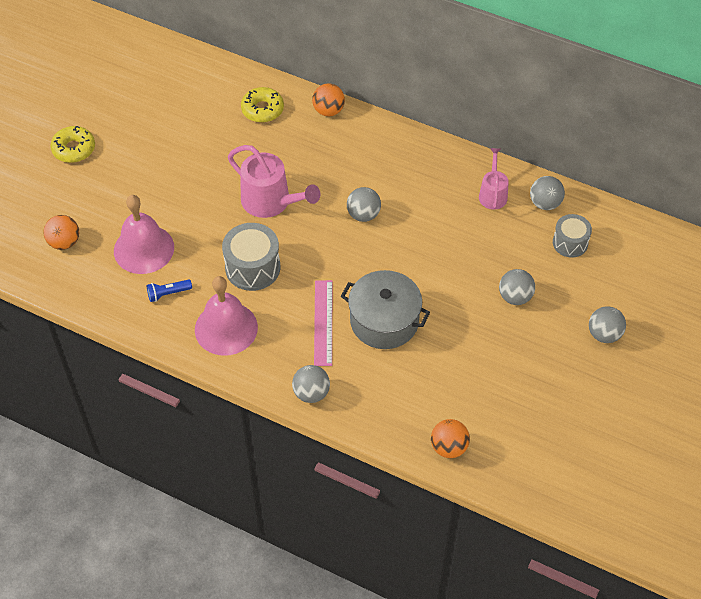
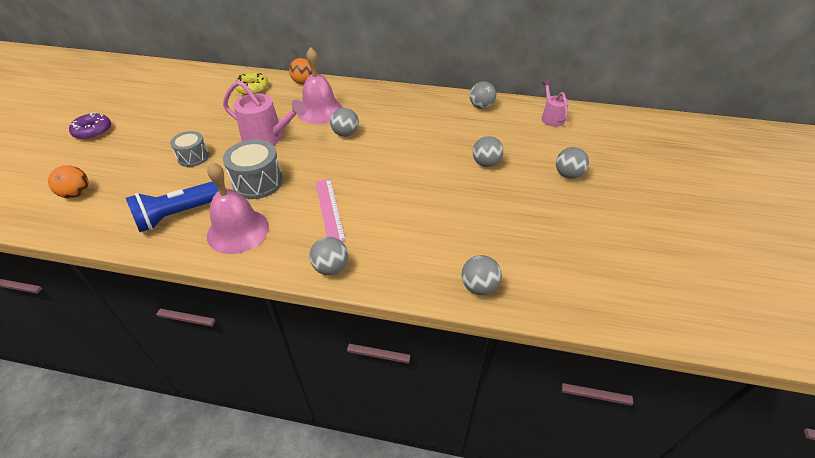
camera: 15 degrees left, 10 degrees down
(74, 149) = (93, 131): yellow donut -> purple donut
(144, 249) = (155, 186): pink bell -> pink bell (320, 111)
(168, 294) = (179, 214): blue flashlight -> blue flashlight, size x2.05
(384, 321) = (384, 199): grey pot -> none
(449, 447) = (479, 287): orange ball -> grey ball
(493, 194) = (441, 107): pink watering can -> pink watering can (551, 118)
(570, 243) = (511, 125): grey drum -> grey drum (193, 157)

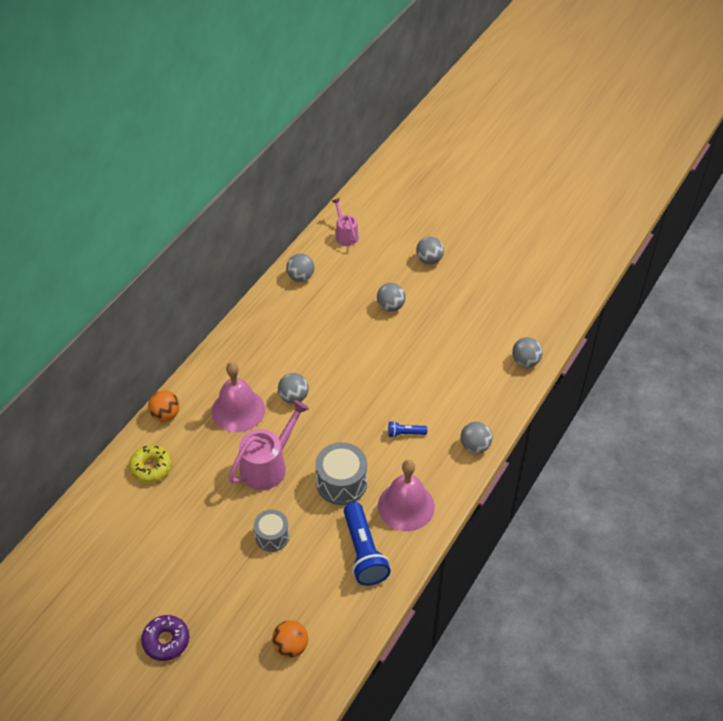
camera: 70 degrees left, 5 degrees up
(329, 209) = (405, 433): pink ruler -> blue flashlight
(551, 118) = (345, 235): pink watering can -> pink watering can turned 60 degrees clockwise

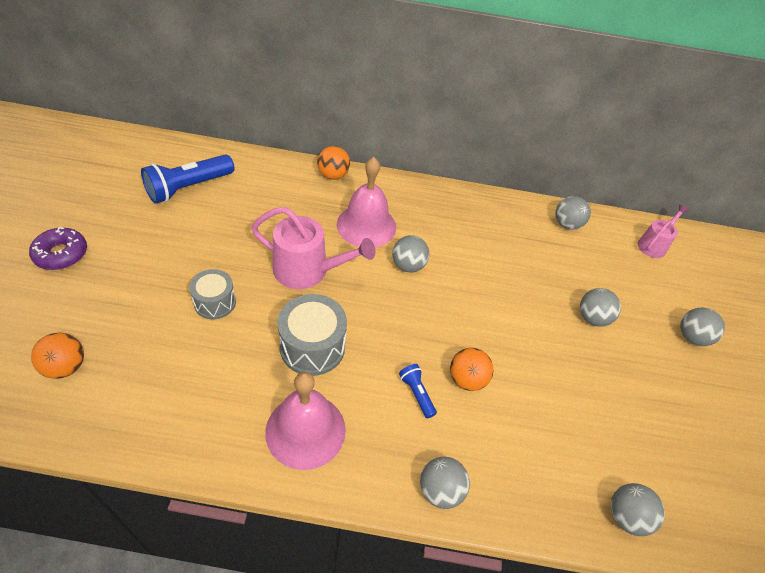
camera: 60 degrees right, 0 degrees up
(151, 467) = (267, 183): yellow donut -> none
(364, 552) = (219, 403): blue flashlight -> blue flashlight (189, 188)
(406, 401) = (467, 379): none -> orange ball

